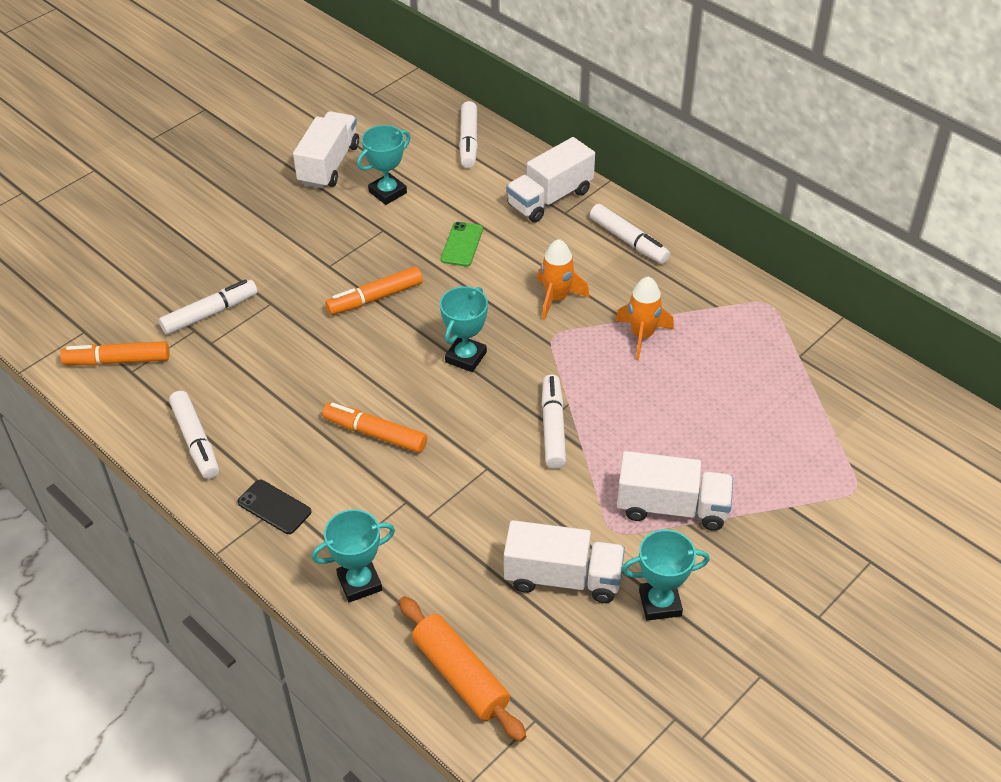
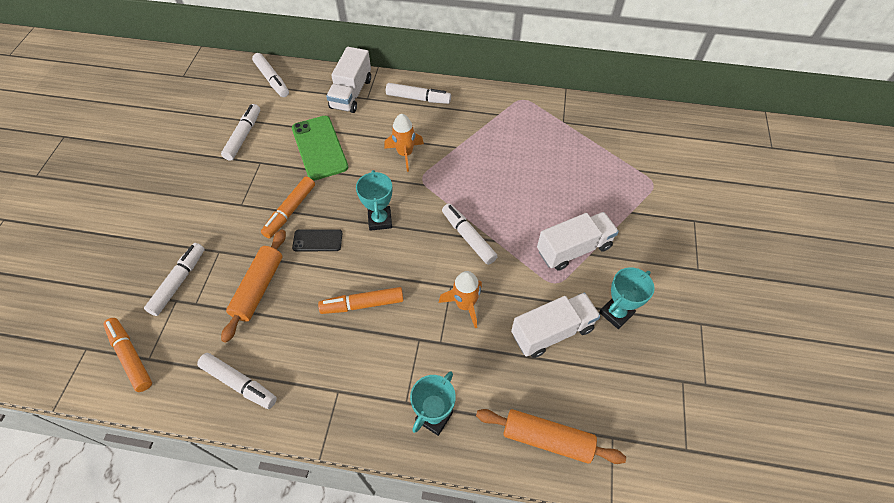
camera: 35 degrees left, 10 degrees up
(117, 360) = (131, 356): orange marker -> orange marker turned 90 degrees clockwise
(274, 507) = (334, 398): black phone -> black phone (317, 240)
(282, 360) = (258, 288): none -> orange rolling pin
(329, 164) = (188, 135): white truck -> none
(387, 192) = (244, 136): turquoise trophy -> white marker
(462, 244) = (319, 148): green phone -> green phone, size x1.81
(642, 335) = (472, 152): orange rocket -> orange rocket (465, 305)

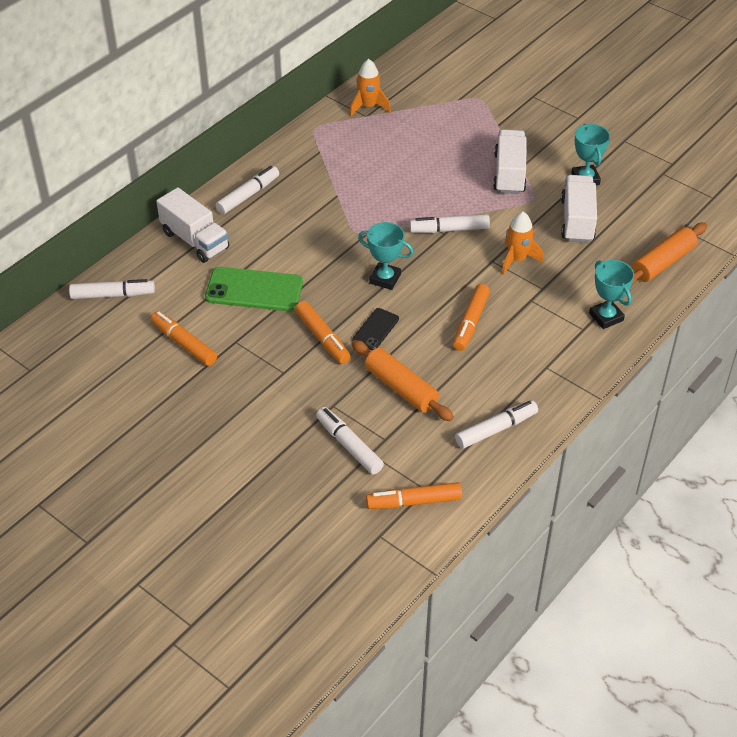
camera: 60 degrees left, 10 degrees down
(244, 136) = (184, 343): white marker -> orange marker
(405, 154) = (316, 232): orange rocket -> orange rocket (368, 106)

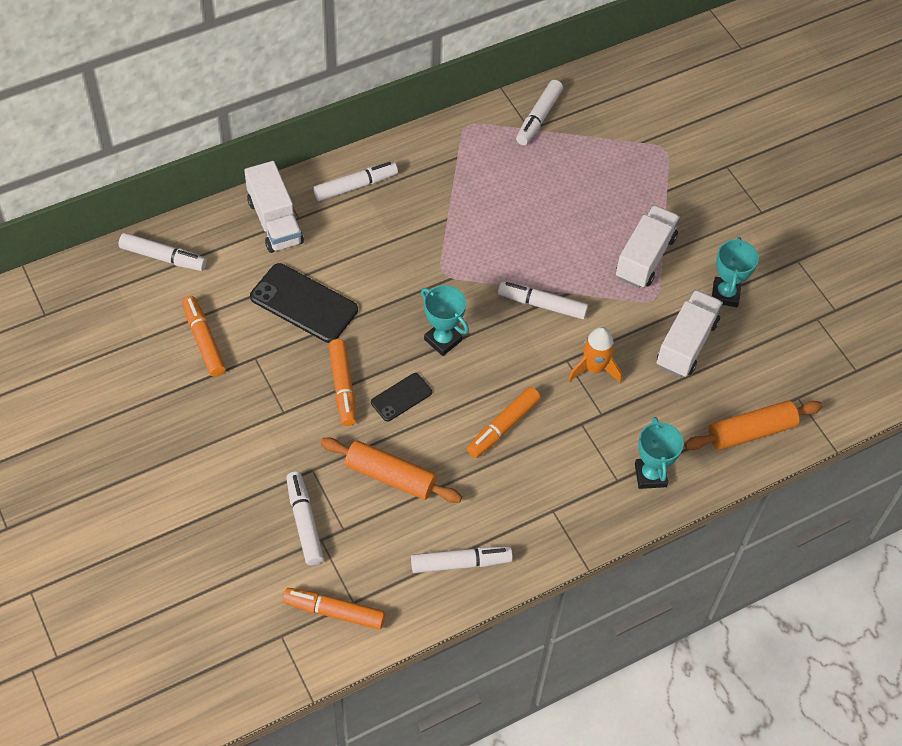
camera: 20 degrees right, 10 degrees up
(254, 290) = (304, 303): green phone -> black phone
(368, 106) = (538, 118): orange rocket -> white marker
(401, 388) = (390, 476): orange rolling pin -> orange rolling pin turned 45 degrees counterclockwise

